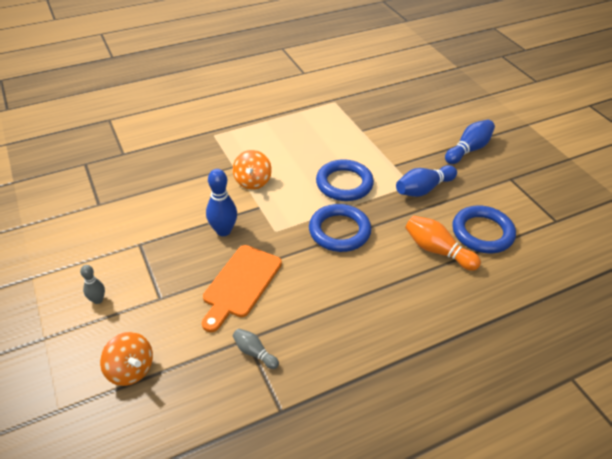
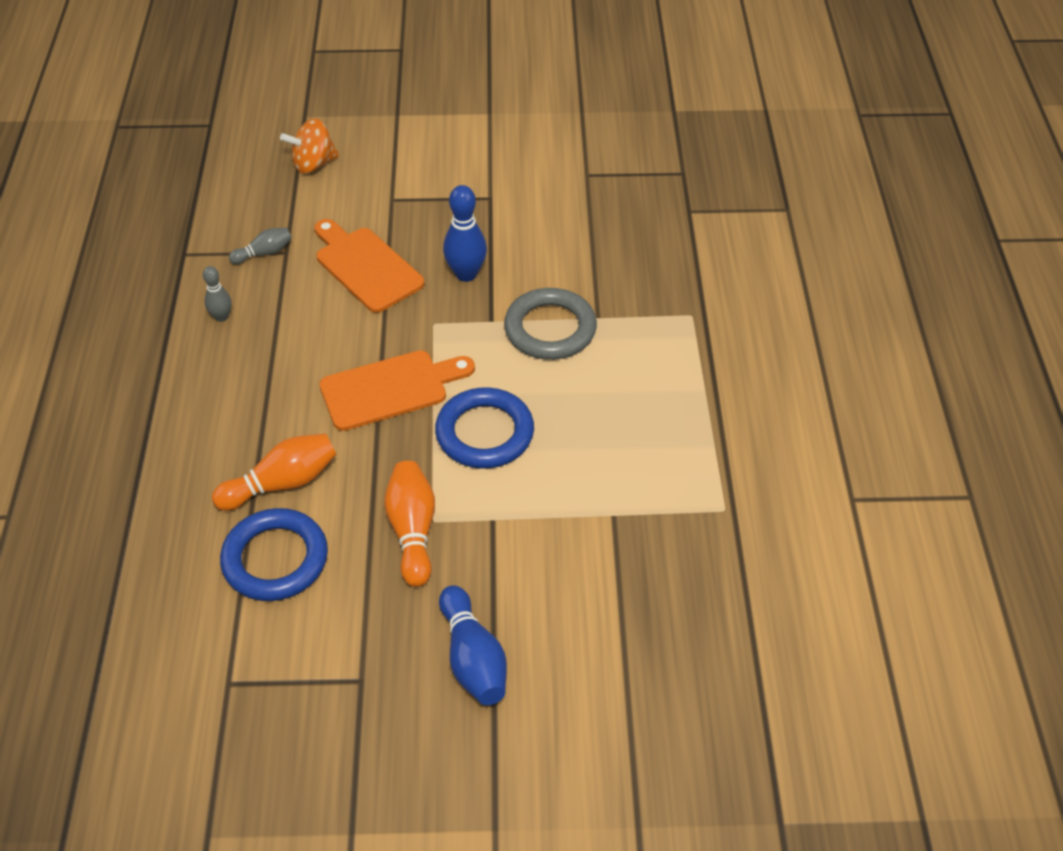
camera: 115 degrees right, 5 degrees up
(98, 300) = (422, 154): grey bowling pin -> grey bowling pin (221, 317)
(253, 181) = (550, 329): orange spinning top -> grey ring
(339, 231) = (390, 389): blue ring -> orange cutting board
(423, 189) = (412, 531): blue bowling pin -> orange bowling pin

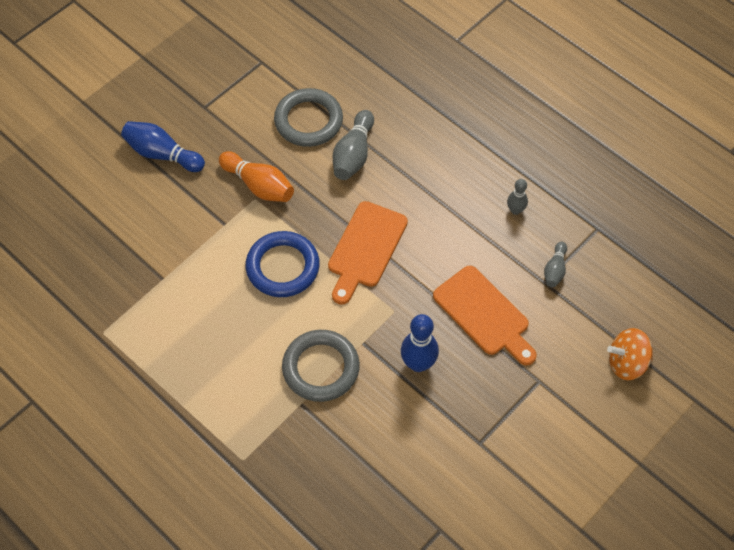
camera: 135 degrees right, 10 degrees up
(275, 559) = (308, 121): blue ring -> grey ring
(282, 483) = (353, 154): orange bowling pin -> grey bowling pin
(313, 164) = (627, 363): orange spinning top -> orange spinning top turned 120 degrees counterclockwise
(366, 266) = (484, 314): orange cutting board -> orange cutting board turned 45 degrees clockwise

